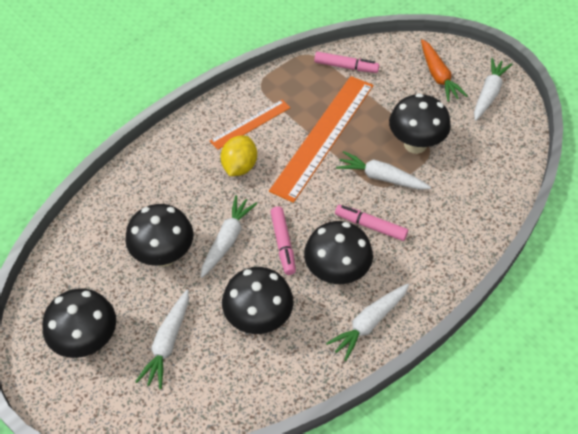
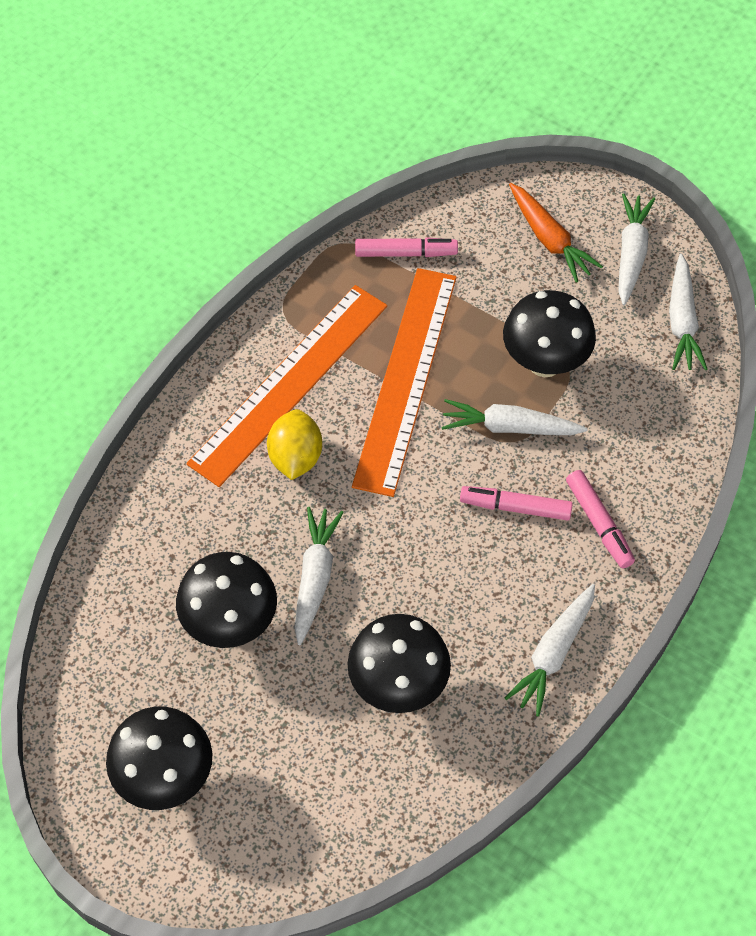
camera: 15 degrees left, 5 degrees up
(167, 343) = (281, 752): white carrot -> white carrot (682, 321)
(250, 124) = (289, 383): orange ruler -> orange ruler, size x1.90
(283, 243) = (397, 564): pink marker -> pink marker (599, 523)
(336, 273) = (487, 590): black mushroom -> none

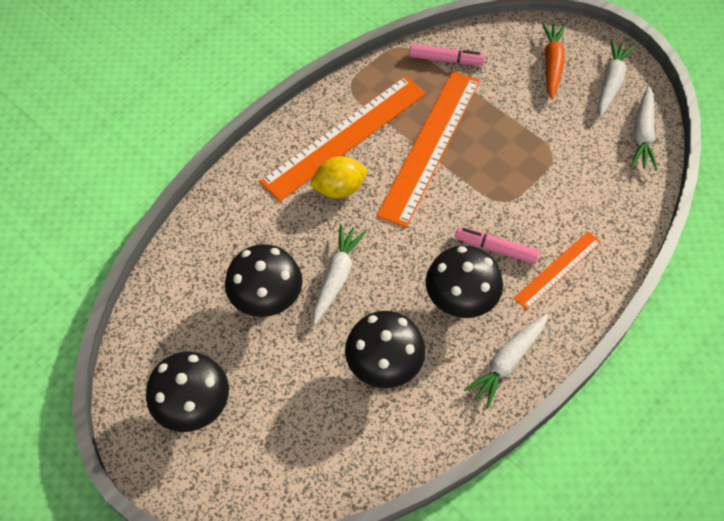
camera: 10 degrees right, 0 degrees up
(295, 457) = (339, 189): yellow lemon -> yellow lemon turned 60 degrees clockwise
(509, 427) = (501, 190): white carrot -> none
(545, 362) = (535, 148): black mushroom -> black mushroom (460, 302)
(549, 239) = (552, 64): orange carrot -> orange carrot turned 150 degrees counterclockwise
(599, 523) = (557, 269): pink marker -> orange ruler

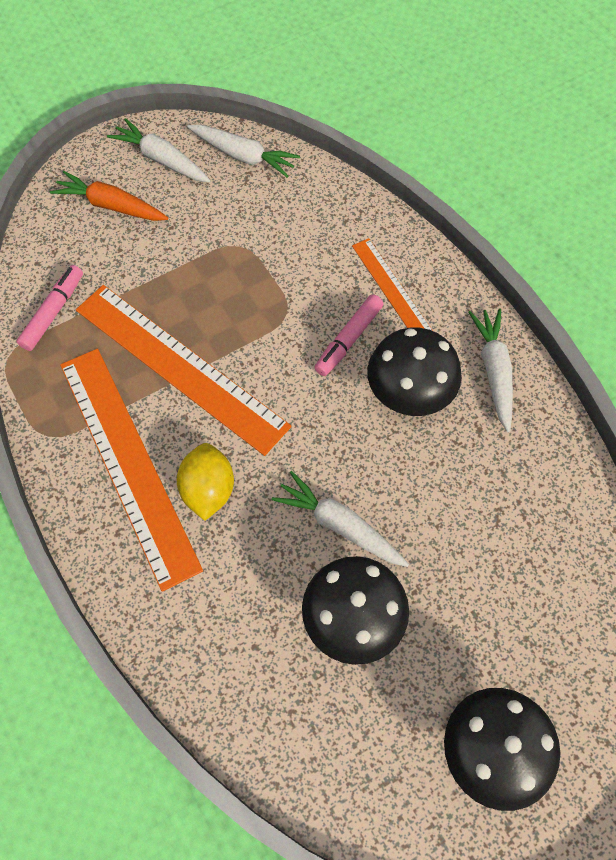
camera: 75 degrees left, 5 degrees up
(384, 367) = (475, 501): black mushroom -> none
(507, 362) = (494, 371): white carrot -> white carrot turned 150 degrees counterclockwise

